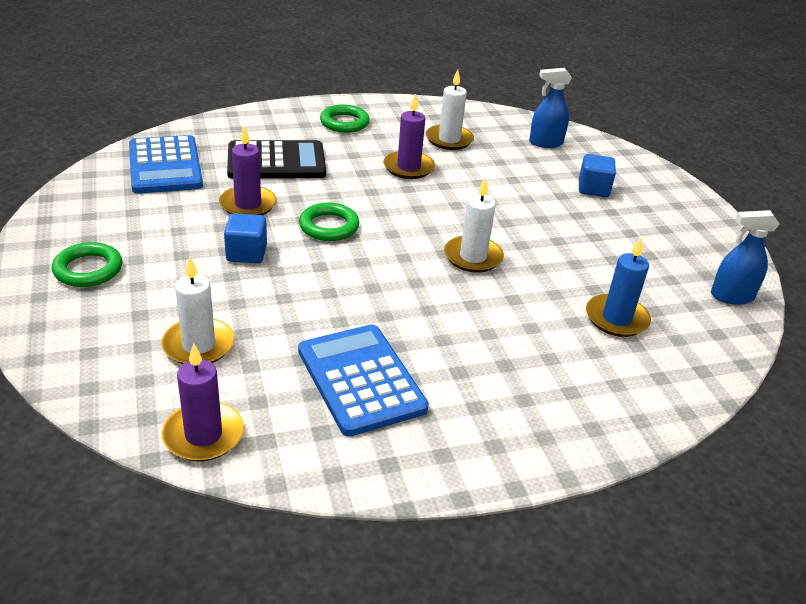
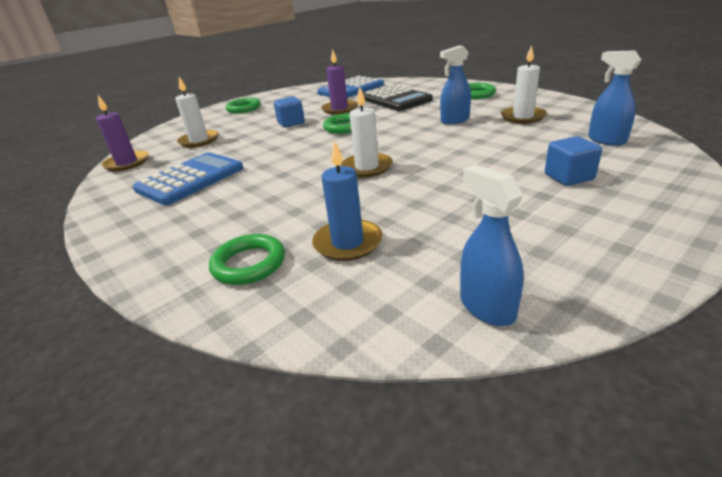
camera: 70 degrees right, 5 degrees down
(408, 167) = (454, 120): purple candle -> blue spray bottle
(614, 378) = (249, 264): none -> green ring

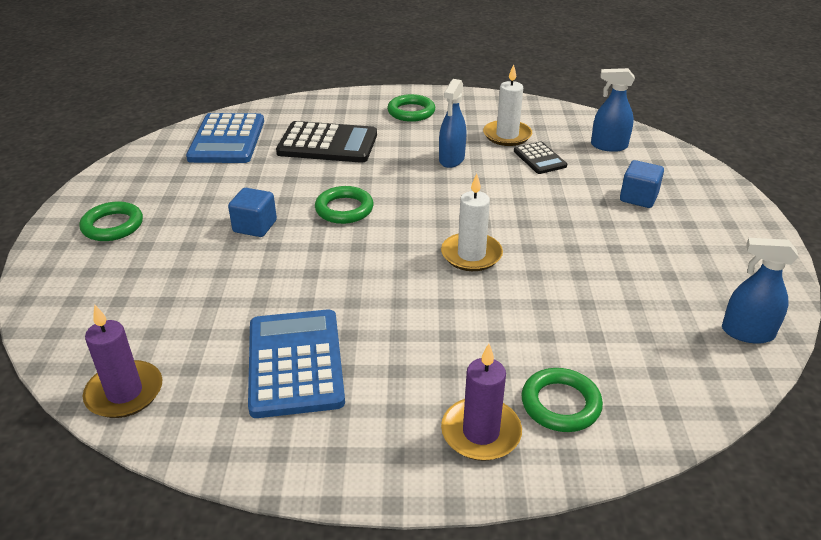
camera: 50 degrees left, 5 degrees up
(199, 141) = (166, 307): white candle -> none
(339, 109) = (280, 181): purple candle -> purple candle (481, 432)
(348, 243) = (596, 339): blue candle -> none
(523, 134) = (539, 158): none -> black calculator

